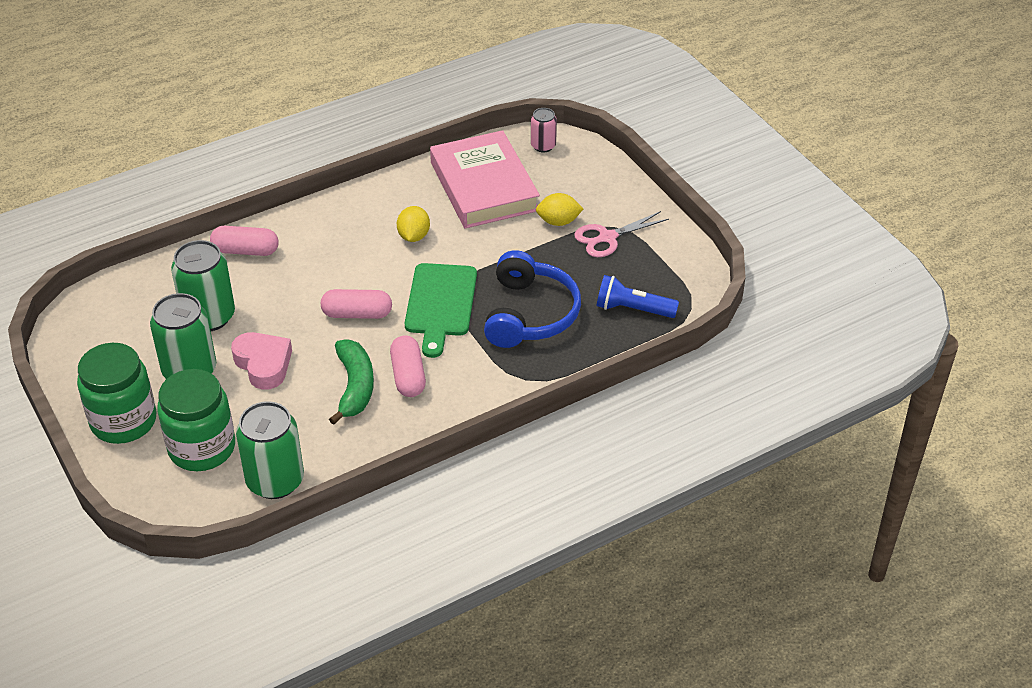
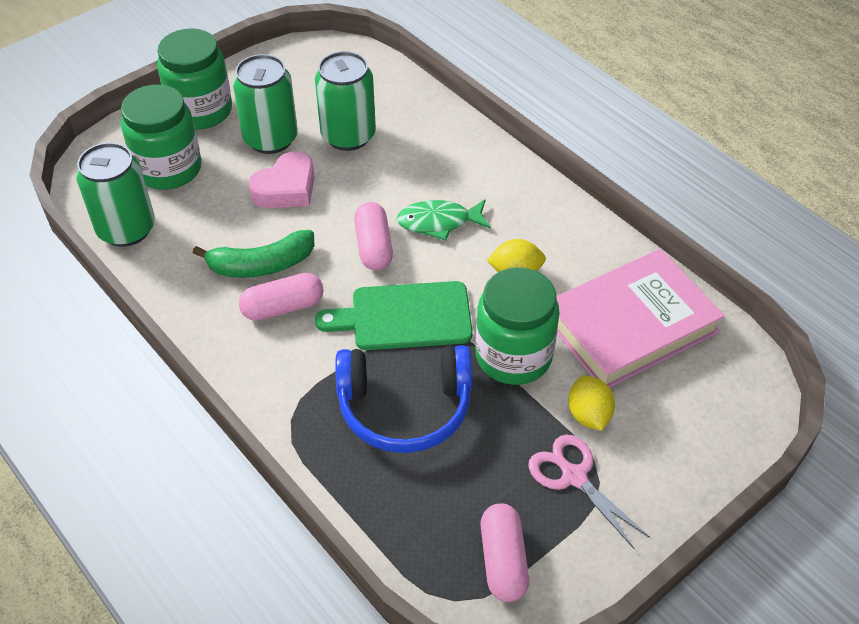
camera: 80 degrees right, 5 degrees up
(246, 250) = (452, 141): pink capsule -> pink capsule (503, 560)
(343, 272) = (439, 222): none -> green fish
(496, 250) = (513, 356): none -> green jar
(543, 146) = (739, 376): pink can -> none
(633, 309) = (437, 524): blue flashlight -> none

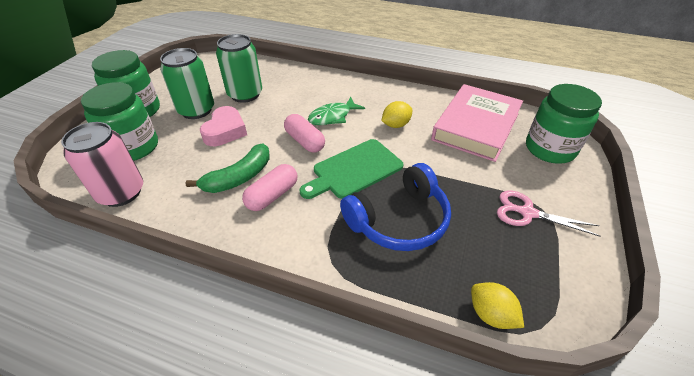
camera: 30 degrees left, 5 degrees down
(126, 229) = (121, 193): green can -> pink can
(503, 560) = (542, 283): pink capsule -> none
(513, 356) = (433, 165): green jar -> green jar (549, 149)
(588, 415) = (501, 177): yellow lemon -> yellow lemon (491, 314)

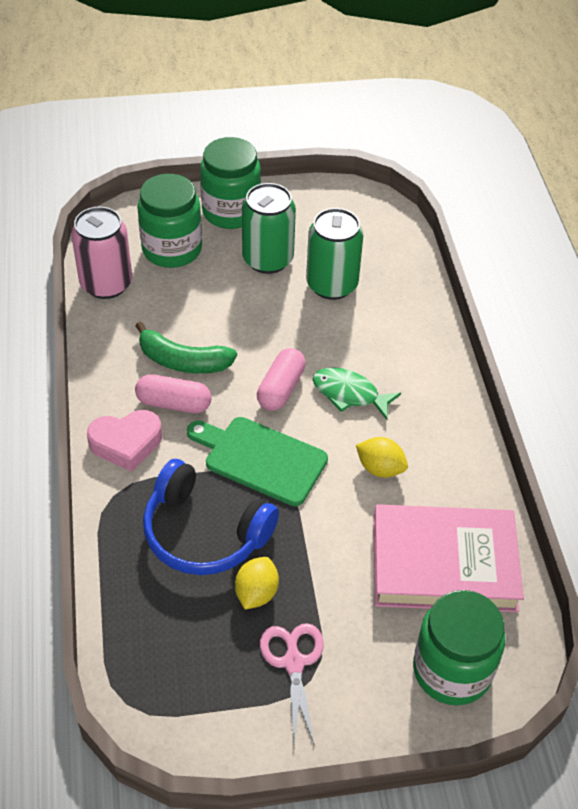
camera: 60 degrees right, 5 degrees up
(225, 131) = (249, 307): pink heart -> pink heart (126, 443)
(491, 314) = (120, 653): yellow lemon -> yellow lemon (256, 593)

